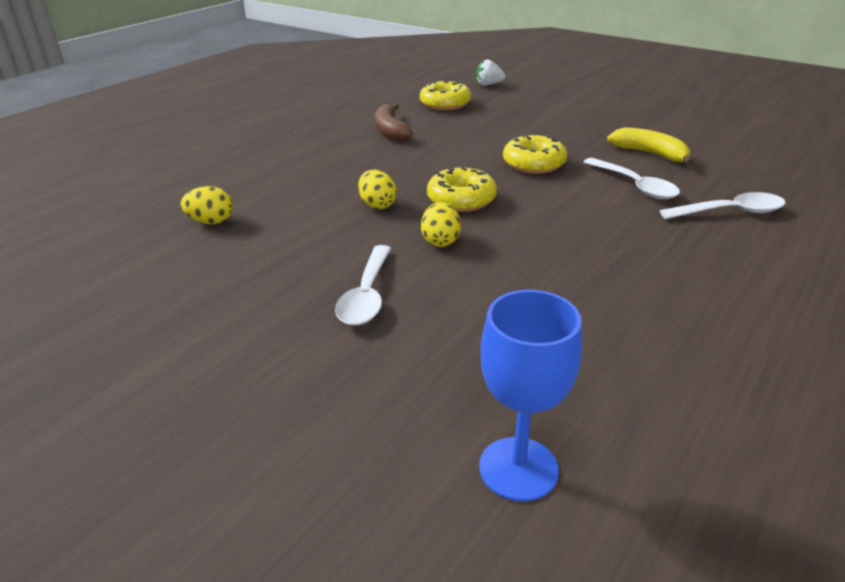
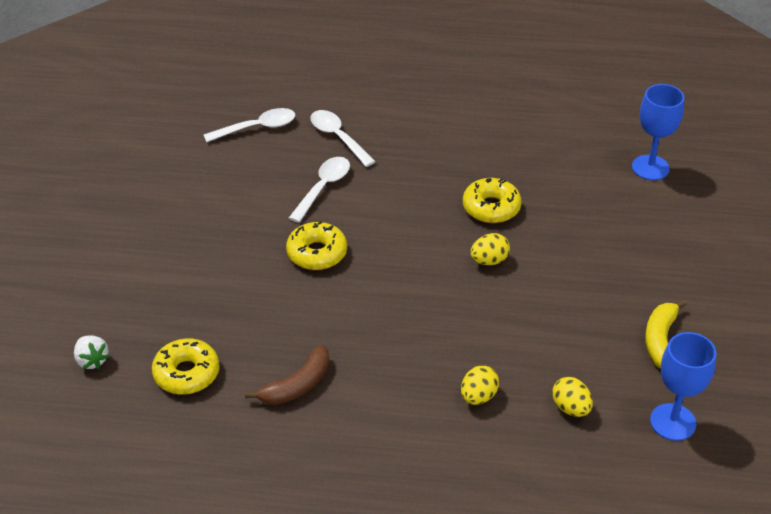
camera: 120 degrees left, 10 degrees up
(112, 267) = (673, 422): none -> blue goblet
(367, 295) = (580, 268): white spoon -> white spoon (257, 128)
(377, 205) = (464, 318): yellow egg -> yellow egg (478, 396)
(461, 200) = (417, 273): yellow donut -> yellow donut (491, 207)
(650, 154) = (249, 191): yellow banana -> yellow banana (660, 341)

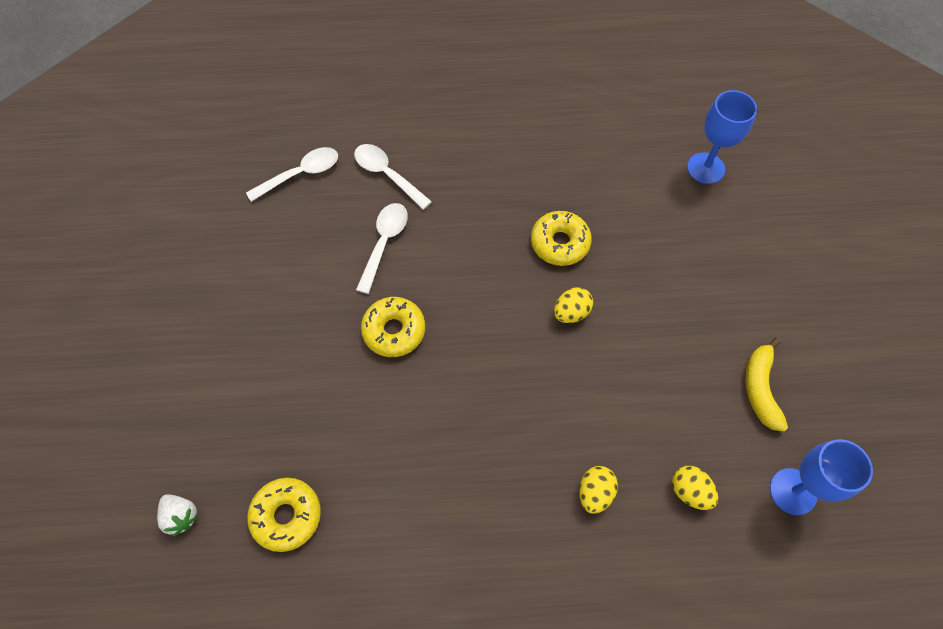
camera: 10 degrees left, 20 degrees up
(297, 385) = (406, 511): brown banana -> none

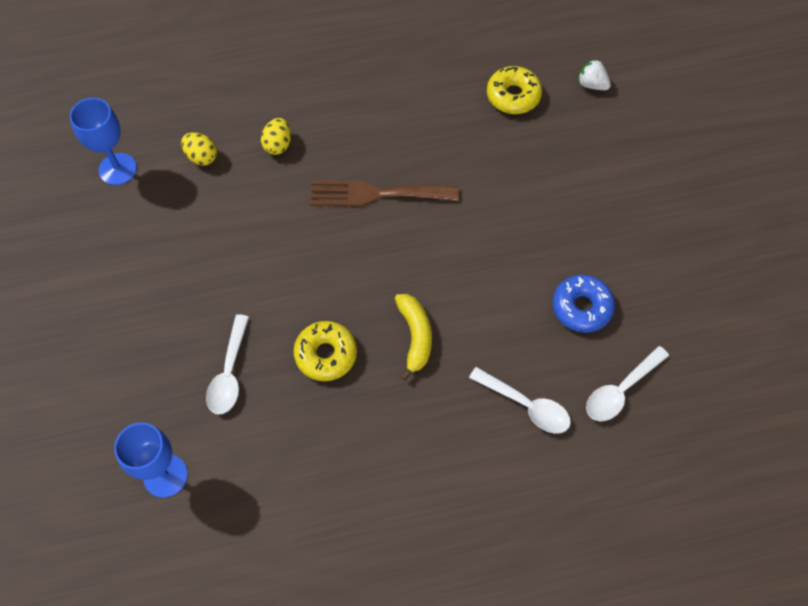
camera: 170 degrees right, 0 degrees up
(306, 248) = (581, 307): none -> blue donut
(384, 243) = (505, 325): white spoon -> white spoon (229, 373)
(394, 331) = (471, 242): yellow donut -> none
(485, 404) = (376, 194): none -> brown fork
(571, 312) = (308, 284): yellow egg -> none
(760, 388) = (134, 243): yellow banana -> yellow banana (415, 336)

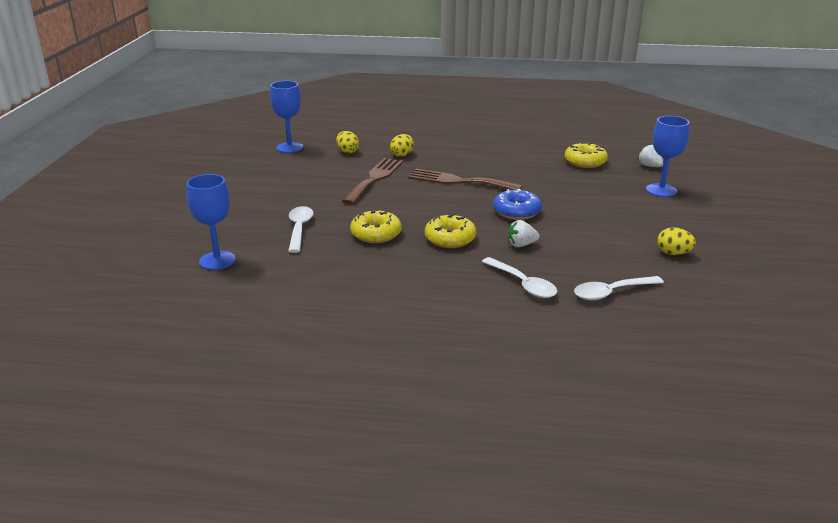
camera: 20 degrees right, 35 degrees down
(229, 373) = (299, 229): white spoon -> white spoon turned 150 degrees clockwise
(268, 220) = (374, 179): none -> brown fork
(415, 336) = (450, 239): yellow banana -> yellow donut
(498, 323) = (521, 245): none -> white strawberry
(581, 307) = (595, 250): blue donut -> blue donut (516, 212)
(619, 143) = (661, 190): none -> blue goblet
(664, 287) = (673, 253): none -> yellow egg

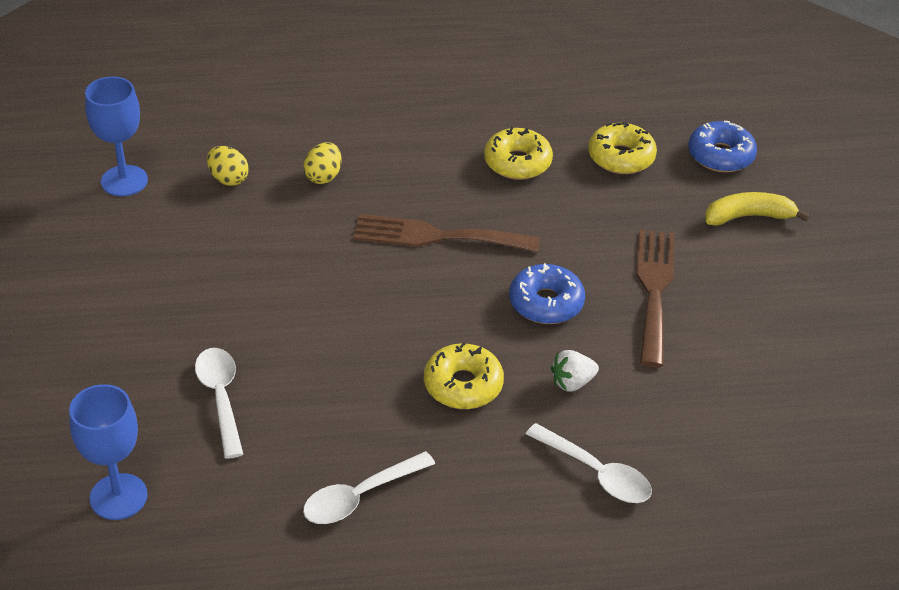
camera: 15 degrees left, 15 degrees up
(374, 179) = (298, 249): brown fork -> brown fork (654, 290)
(376, 234) = (346, 392): yellow donut -> yellow donut (517, 162)
(611, 292) = (722, 470): white spoon -> white spoon (360, 496)
(649, 166) = (720, 155): white strawberry -> blue donut
(661, 190) = (748, 217): blue goblet -> yellow banana
(673, 253) = (791, 367): yellow egg -> none

